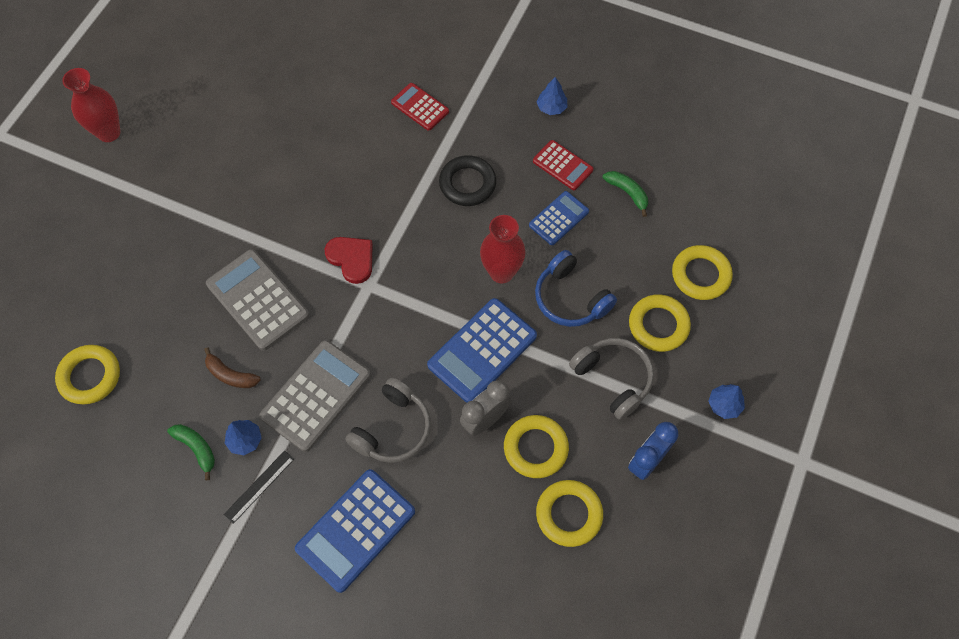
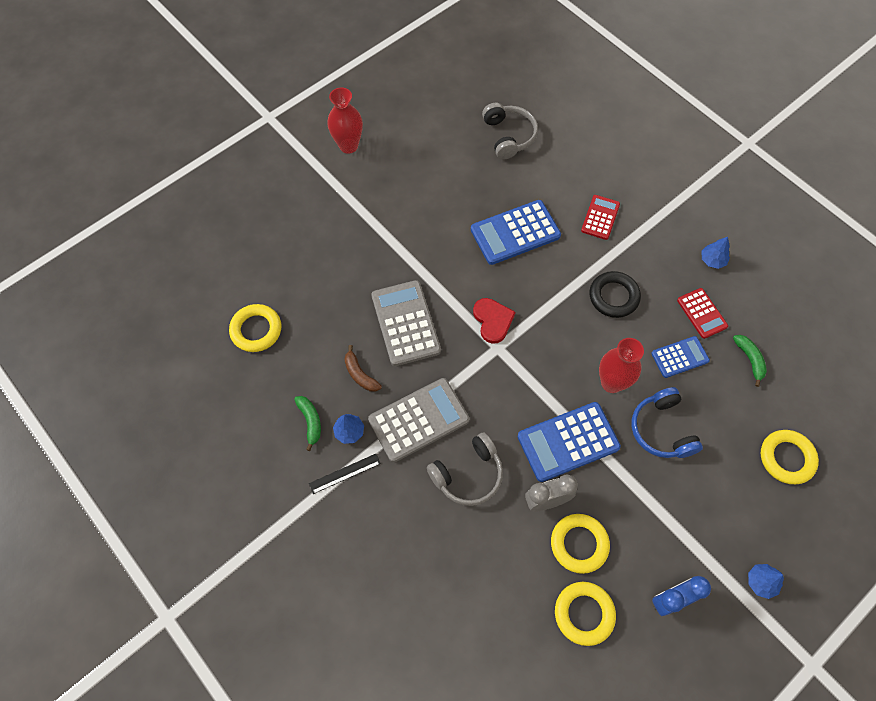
camera: 25 degrees right, 0 degrees up
(356, 530) = (404, 544): blue calculator -> blue calculator (515, 233)
(420, 107) = (600, 217): red calculator -> red calculator turned 45 degrees clockwise
(613, 379) = (670, 515): grey headphones -> grey headphones (508, 136)
(658, 325) = (730, 486): yellow ring -> none

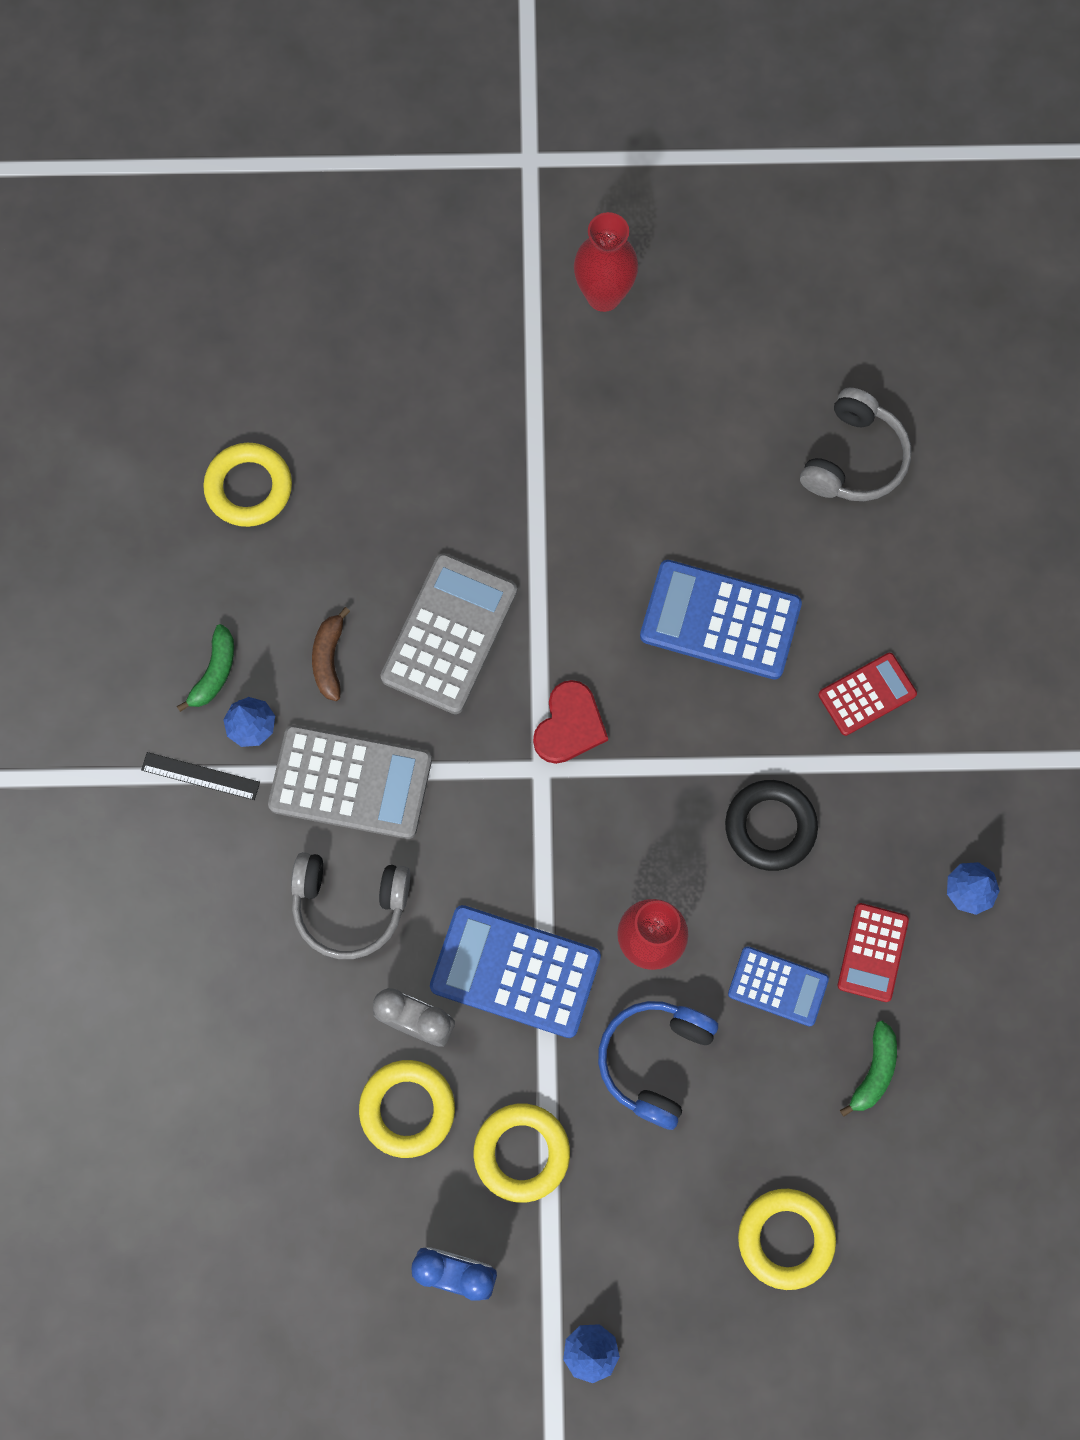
camera: 40 degrees right, 10 degrees up
(584, 613) = (335, 1194): yellow ring -> yellow ring (521, 1152)

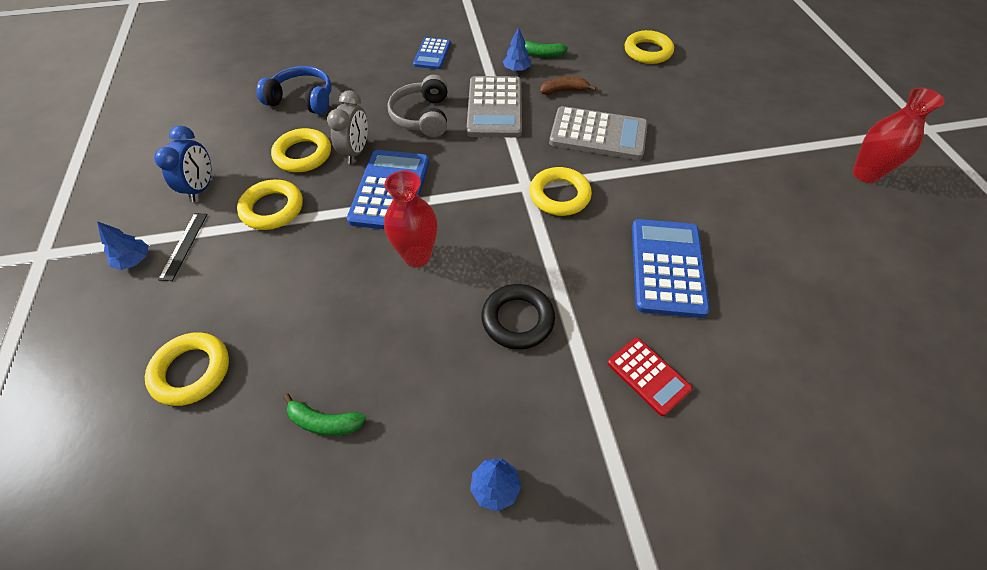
camera: 80 degrees right, 20 degrees down
(200, 776) = (484, 57): black ruler -> black ruler (184, 245)
(569, 725) = (559, 195): red heart -> yellow ring
(655, 1060) = (333, 270): blue headphones -> blue headphones (302, 100)
(778, 986) = (392, 340): blue calculator -> blue calculator (432, 54)
(853, 458) = (846, 340): grey headphones -> none
(872, 952) = (426, 408): red calculator -> none

